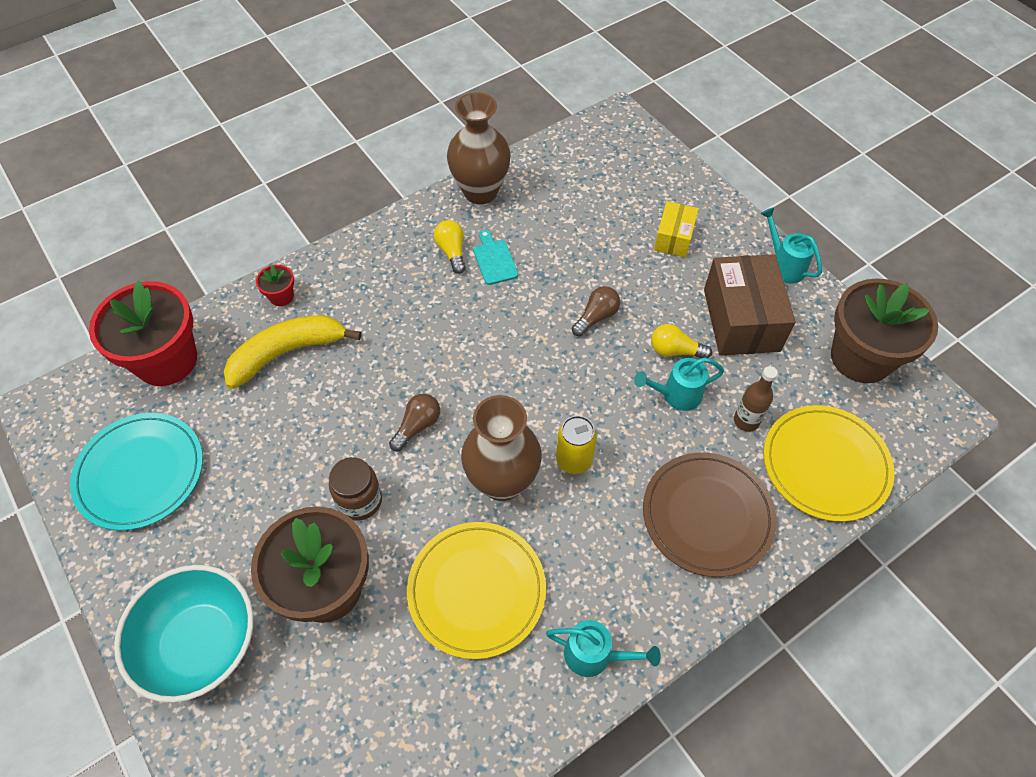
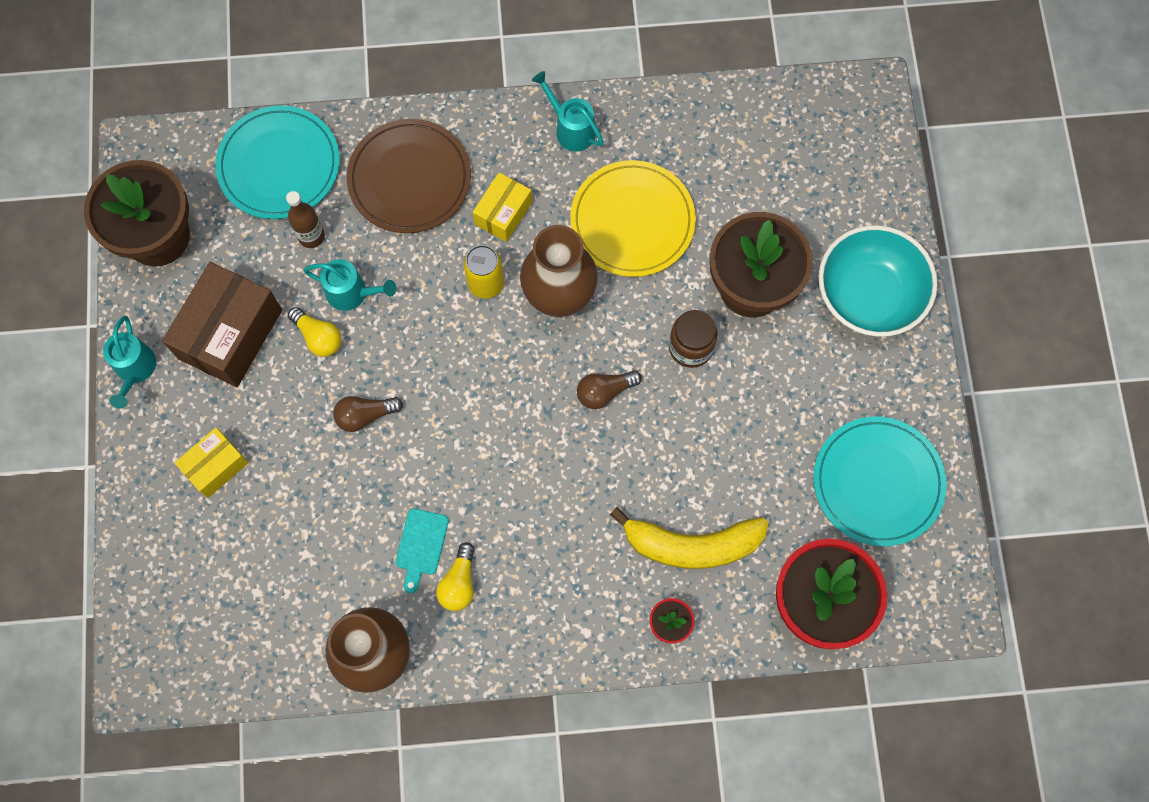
camera: 150 degrees left, 15 degrees up
(601, 530) = (503, 213): none -> yellow box
(825, 465) = (279, 165): yellow plate -> turquoise plate

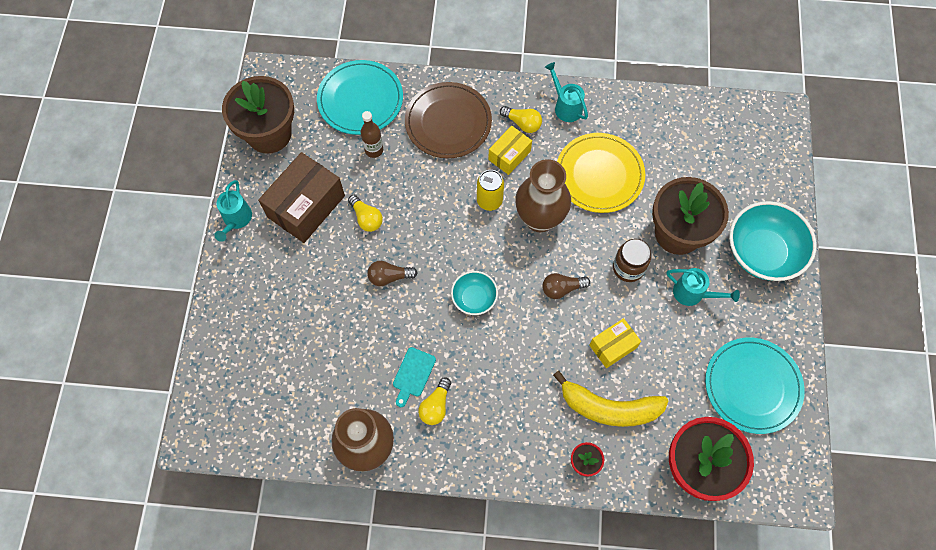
camera: 10 degrees right, 5 degrees down
(216, 466) = (279, 294): yellow box -> yellow box (613, 346)
(353, 293) = (395, 192): turquoise watering can -> turquoise watering can (693, 294)
(487, 426) = (474, 298): none -> turquoise bowl
(514, 163) = (522, 123): none -> yellow light bulb

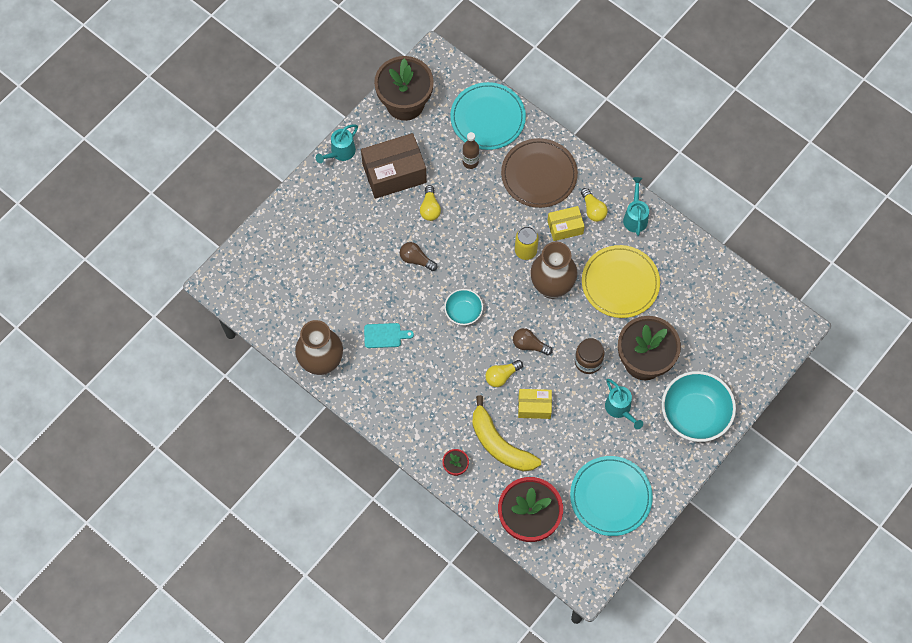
camera: 35 degrees right, 0 degrees up
(413, 374) = (385, 335): turquoise cutting board -> turquoise cutting board turned 150 degrees counterclockwise
(436, 406) = (385, 366): yellow light bulb -> yellow light bulb (501, 376)

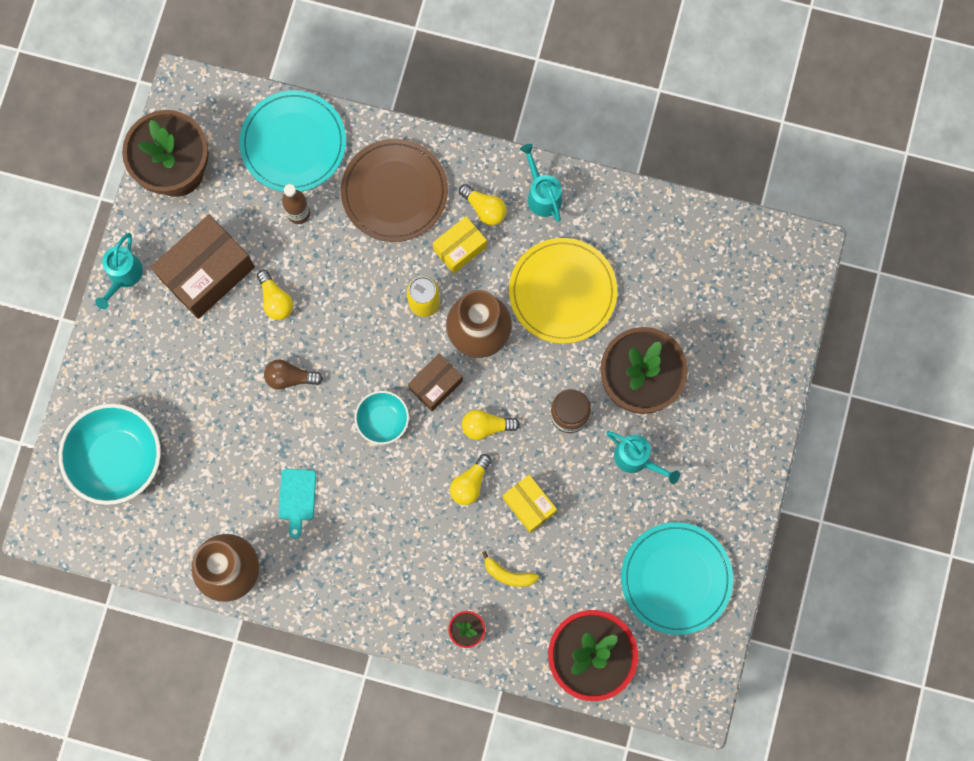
camera: 25 degrees left, 10 degrees up
(385, 335) = (297, 498): turquoise cutting board -> turquoise cutting board turned 120 degrees clockwise
(499, 444) = (508, 574): yellow banana -> yellow banana, size x0.47
(508, 305) = (436, 385): none -> brown box
(529, 345) = (486, 426): brown light bulb -> yellow light bulb
(534, 407) = (529, 505): yellow box -> yellow box turned 75 degrees clockwise
(695, 414) = (731, 423): turquoise bowl -> turquoise bowl (118, 459)

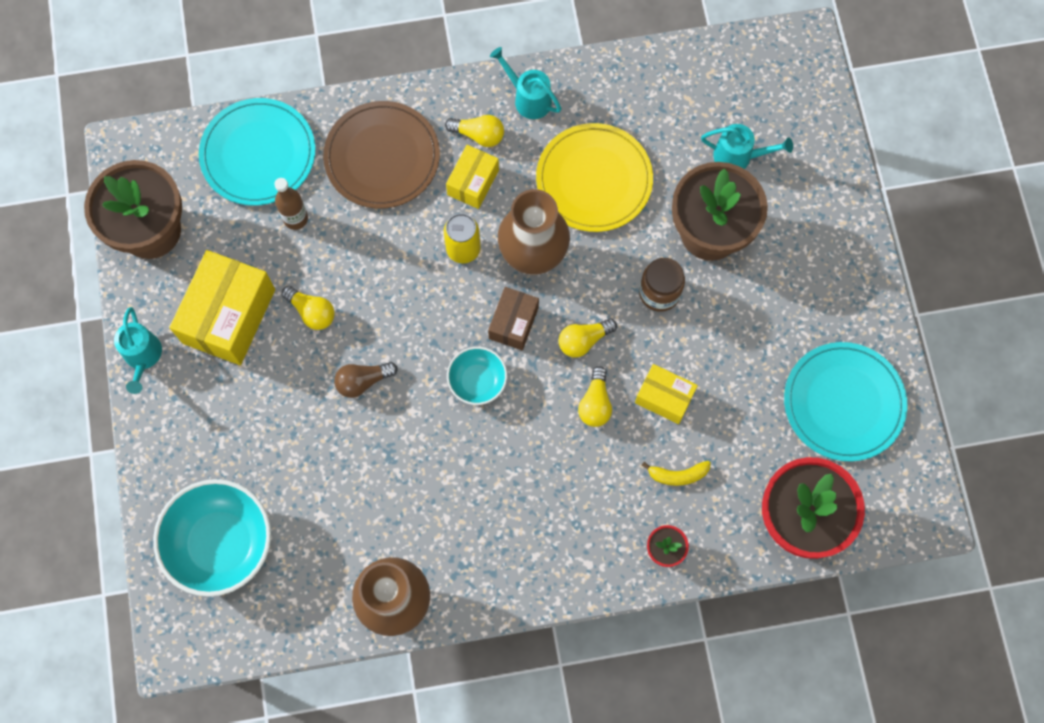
camera: 25 degrees left, 5 degrees down
(207, 273) = (229, 316): brown box -> yellow box
(297, 498) = (427, 497): turquoise cutting board -> none
(637, 459) = (746, 306): turquoise watering can -> turquoise watering can (739, 157)

